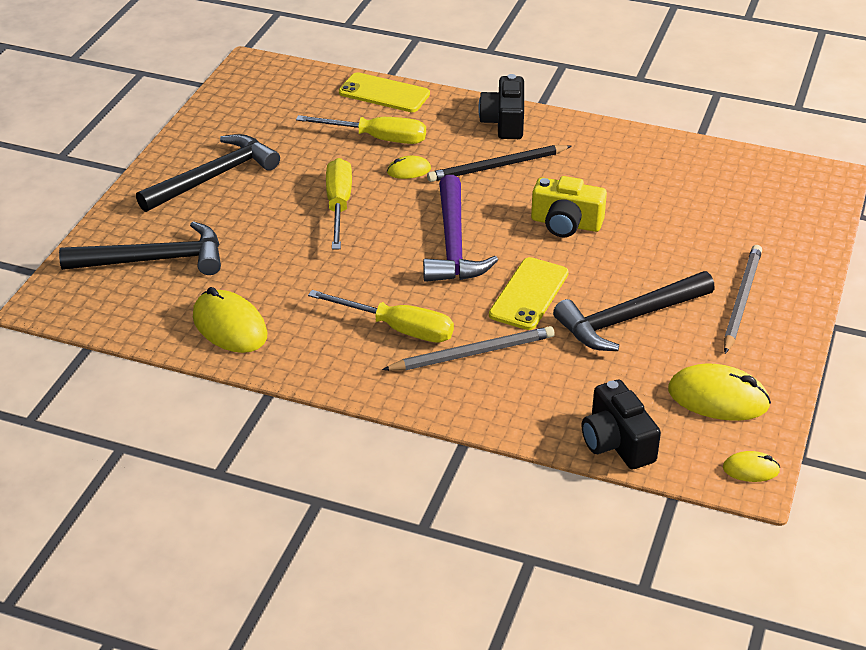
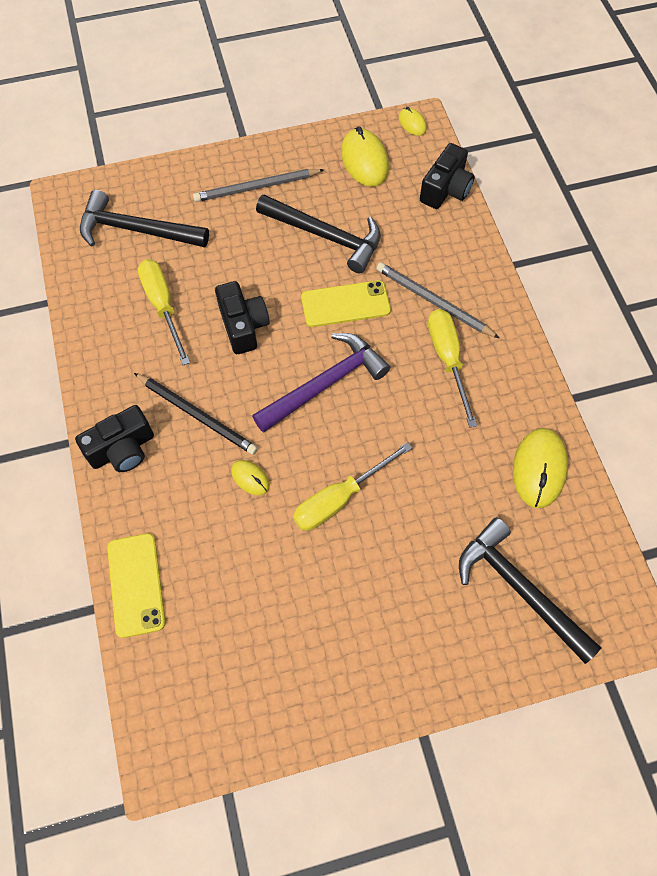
camera: 125 degrees left, 25 degrees up
(214, 177) = (377, 636): black hammer -> black hammer (136, 230)
(377, 138) = (218, 537): yellow screwdriver -> yellow screwdriver (163, 306)
(566, 223) = (243, 325): yellow camera -> black camera

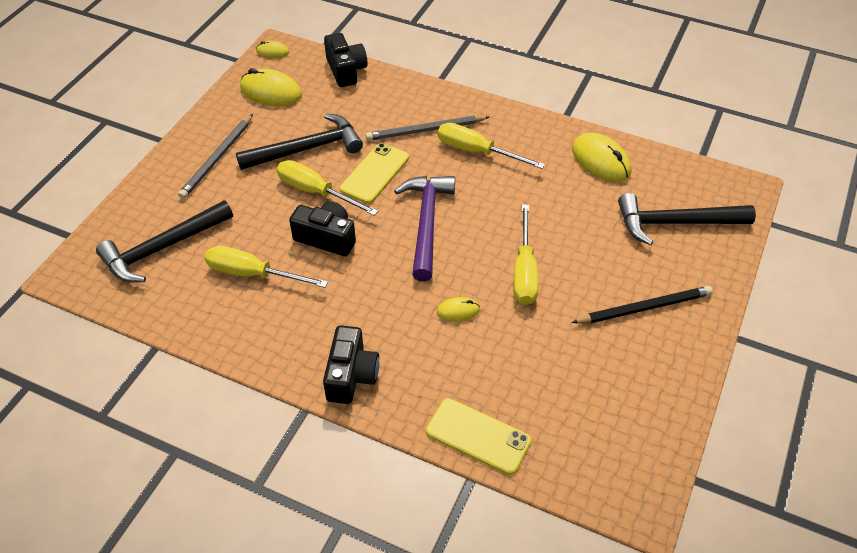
camera: 50 degrees left, 15 degrees down
(197, 415) = (372, 310): black pencil -> black pencil (644, 308)
(284, 280) = (316, 192): none -> yellow screwdriver

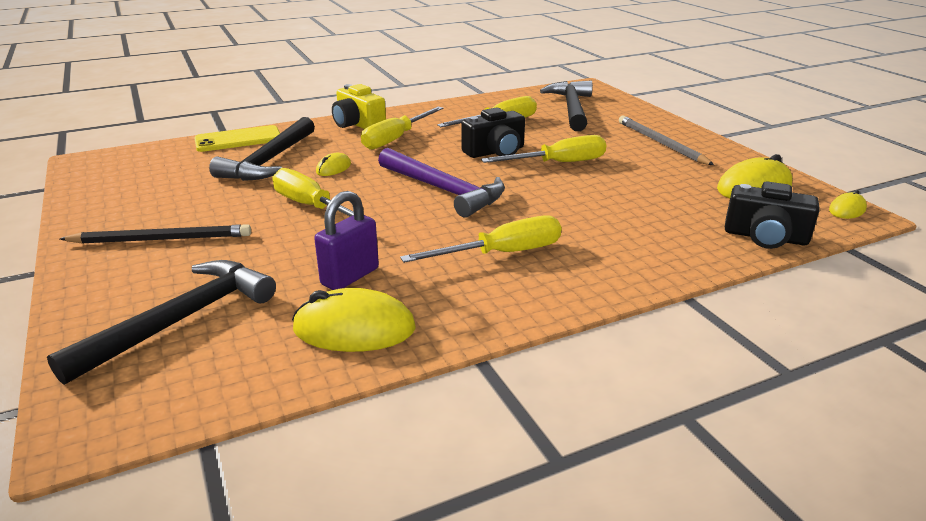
camera: 130 degrees right, 20 degrees down
(307, 149) = (628, 177): black hammer -> black hammer (269, 161)
(351, 375) = (358, 124): black camera -> yellow camera
(360, 318) = (396, 139): none -> yellow screwdriver
(375, 173) = (547, 192): yellow phone -> none
(425, 130) = (582, 240): grey pencil -> none
(568, 192) = (350, 276): none -> purple padlock
(644, 308) = (162, 239): black pencil -> black pencil turned 120 degrees counterclockwise

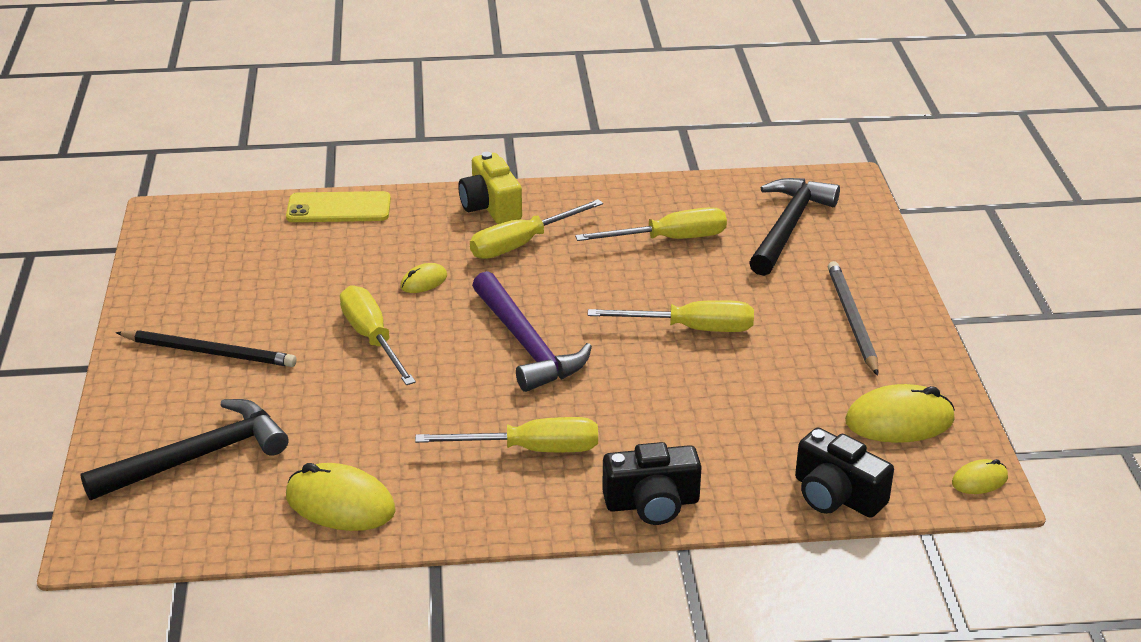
camera: 20 degrees right, 5 degrees up
(269, 161) = (358, 254): black hammer -> none
(350, 276) = (365, 443): purple padlock -> none
(495, 152) = (628, 292): black camera -> black camera (652, 503)

